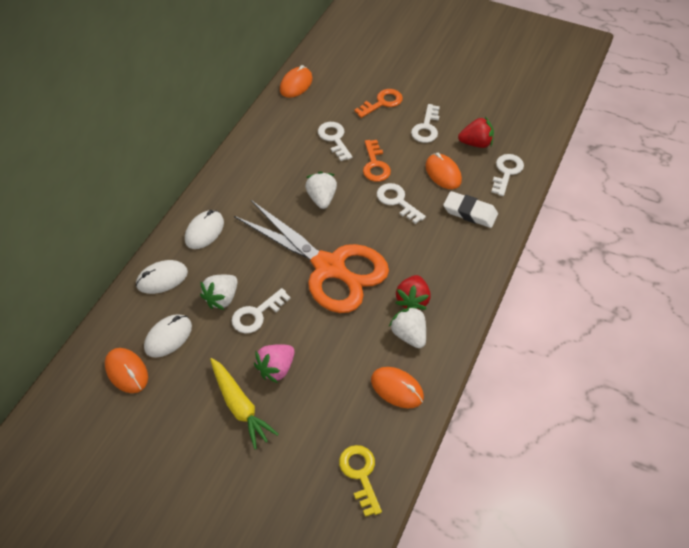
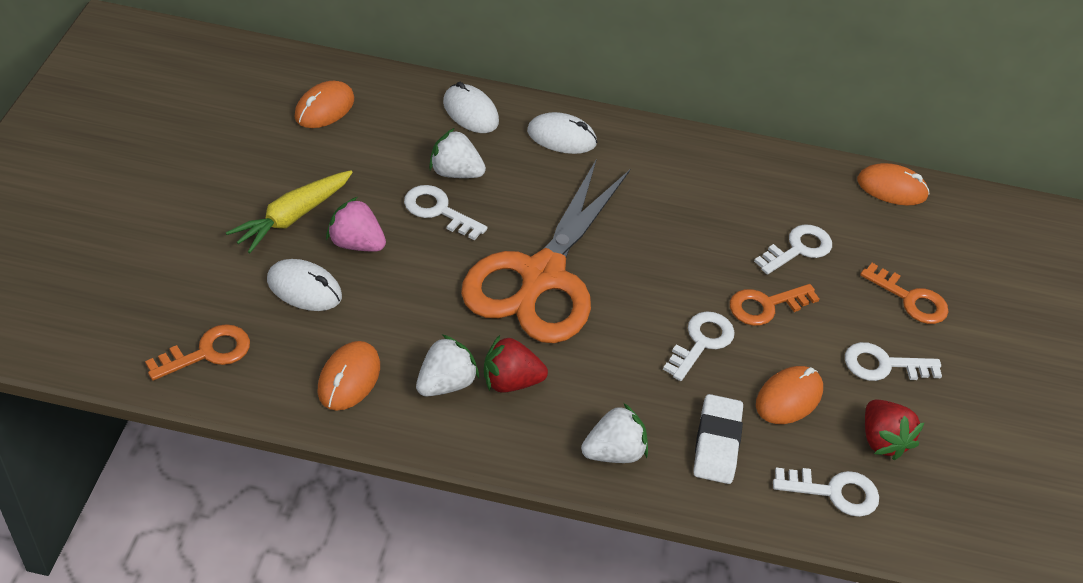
camera: 70 degrees right, 5 degrees down
(168, 337) = (382, 134): white mouse -> white mouse (304, 288)
(321, 198) = (669, 250): white strawberry -> white strawberry (613, 452)
(360, 474) = (207, 353): yellow key -> orange key

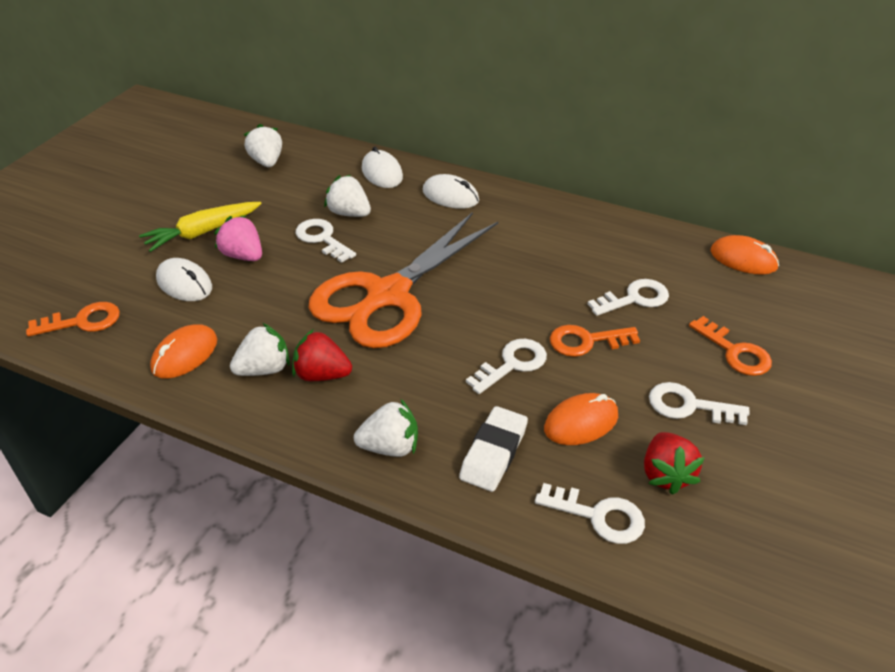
camera: 20 degrees right, 5 degrees down
(324, 108) = (267, 162): orange mouse -> white strawberry

